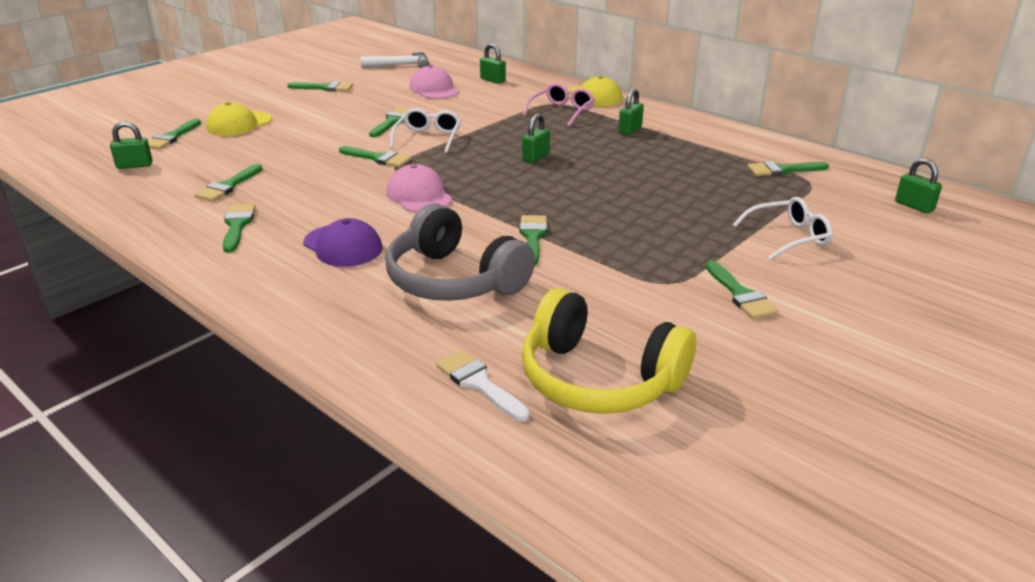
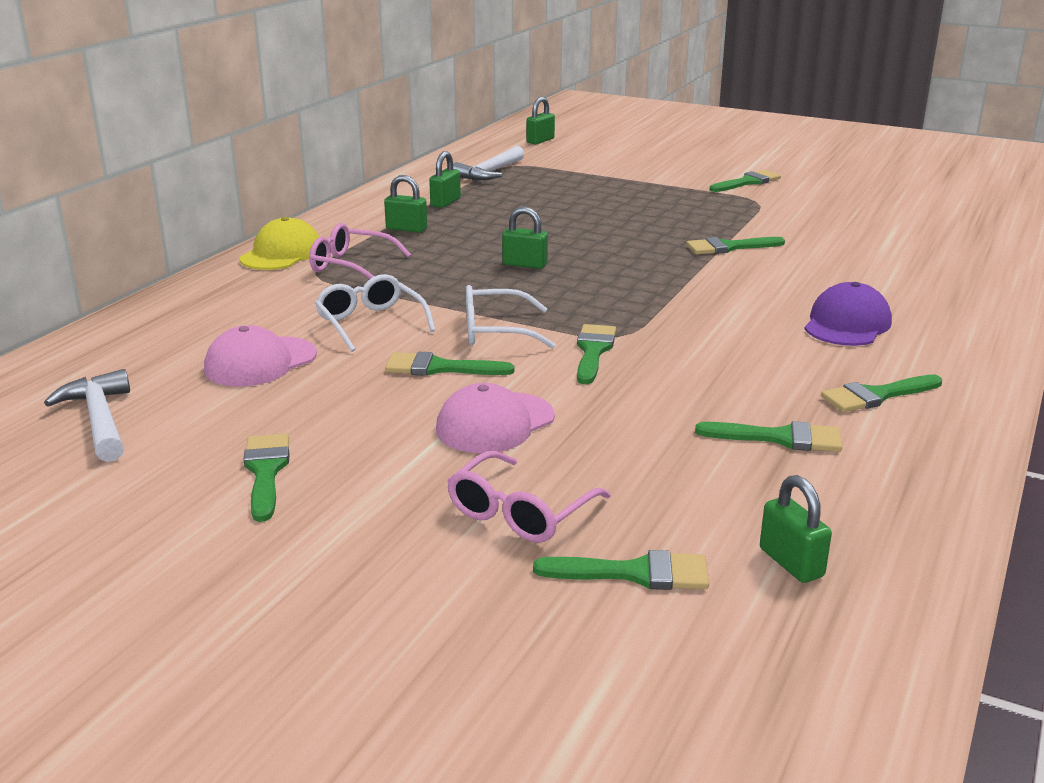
camera: 105 degrees left, 5 degrees down
(239, 124) = (520, 512): yellow cap -> pink glasses
(419, 195) = (686, 308): pink cap -> pink cap (495, 423)
(454, 280) = (846, 266): grey headphones -> none
(479, 383) = (972, 241): white brush -> none
(493, 80) = (203, 323): green padlock -> green padlock (445, 202)
(599, 379) = (913, 211): yellow headphones -> none
(782, 170) = (489, 172): green brush -> white hammer
(788, 237) = (634, 171): white glasses -> white glasses (370, 323)

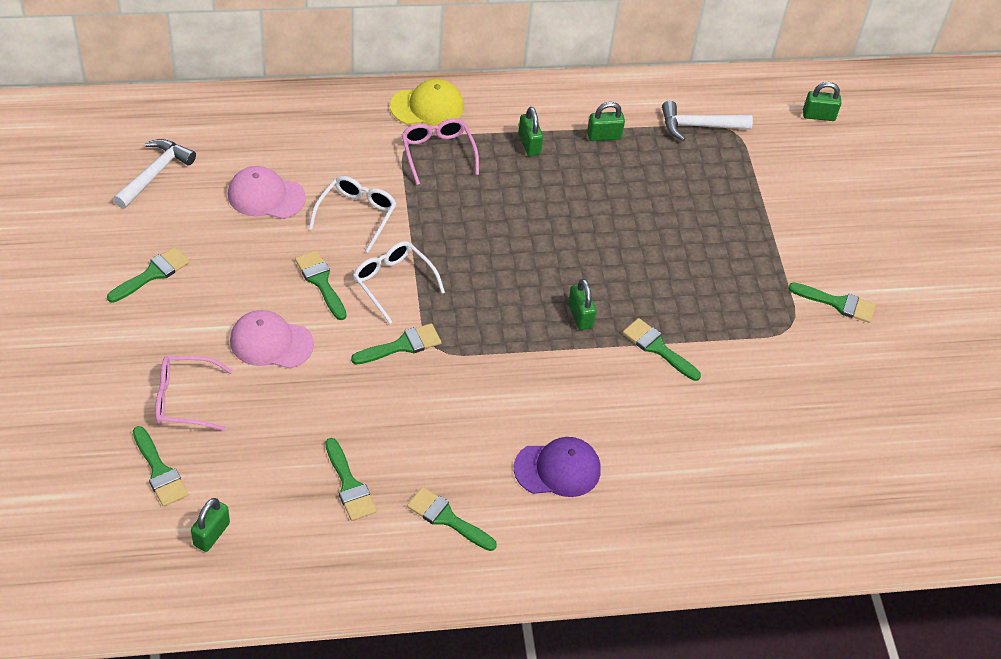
camera: 50 degrees right, 25 degrees up
(525, 264) = (518, 243): green padlock -> green padlock (580, 316)

